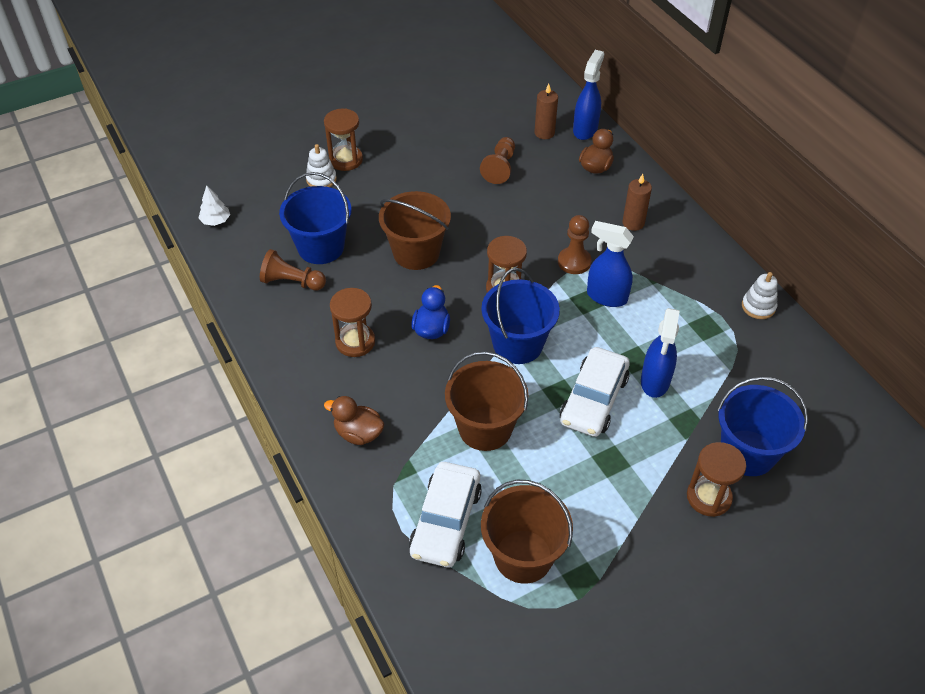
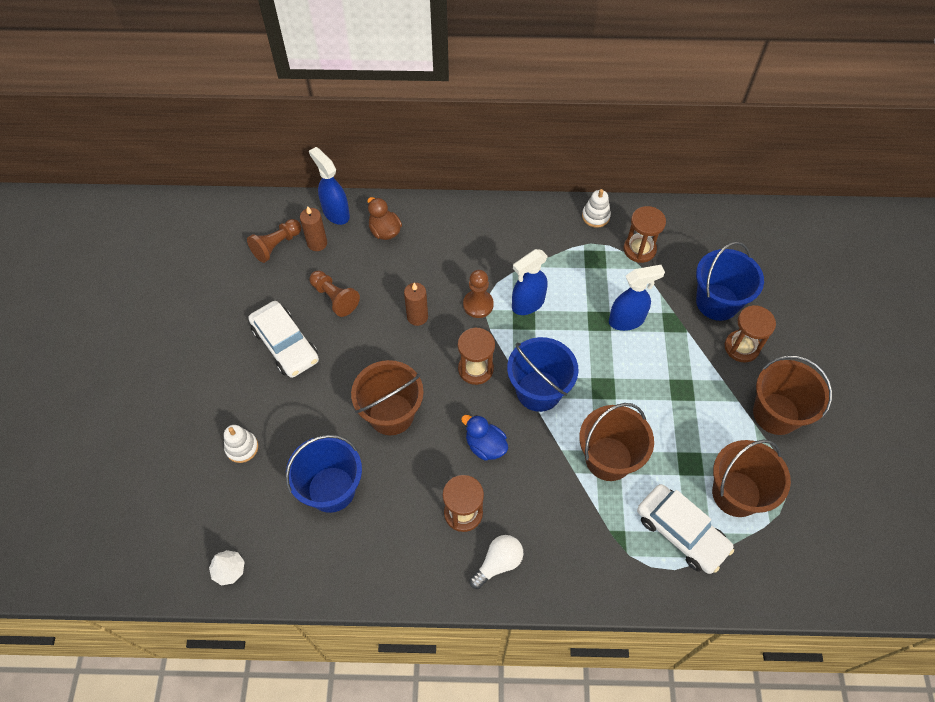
camera: 60 degrees left, 10 degrees up
(292, 282) = (358, 534): brown pawn -> brown pawn (276, 245)
(323, 387) = (498, 563): none -> white light bulb
(346, 160) = (231, 414): brown hourglass -> brown hourglass (639, 249)
(358, 433) = (563, 557): brown duck -> none
(593, 400) = (621, 369): white car -> white car (285, 345)
(633, 223) = (464, 242): brown candle -> brown candle (417, 317)
(650, 561) = (776, 413): none -> brown bucket
(655, 381) = (627, 320): blue spray bottle -> blue spray bottle turned 60 degrees counterclockwise

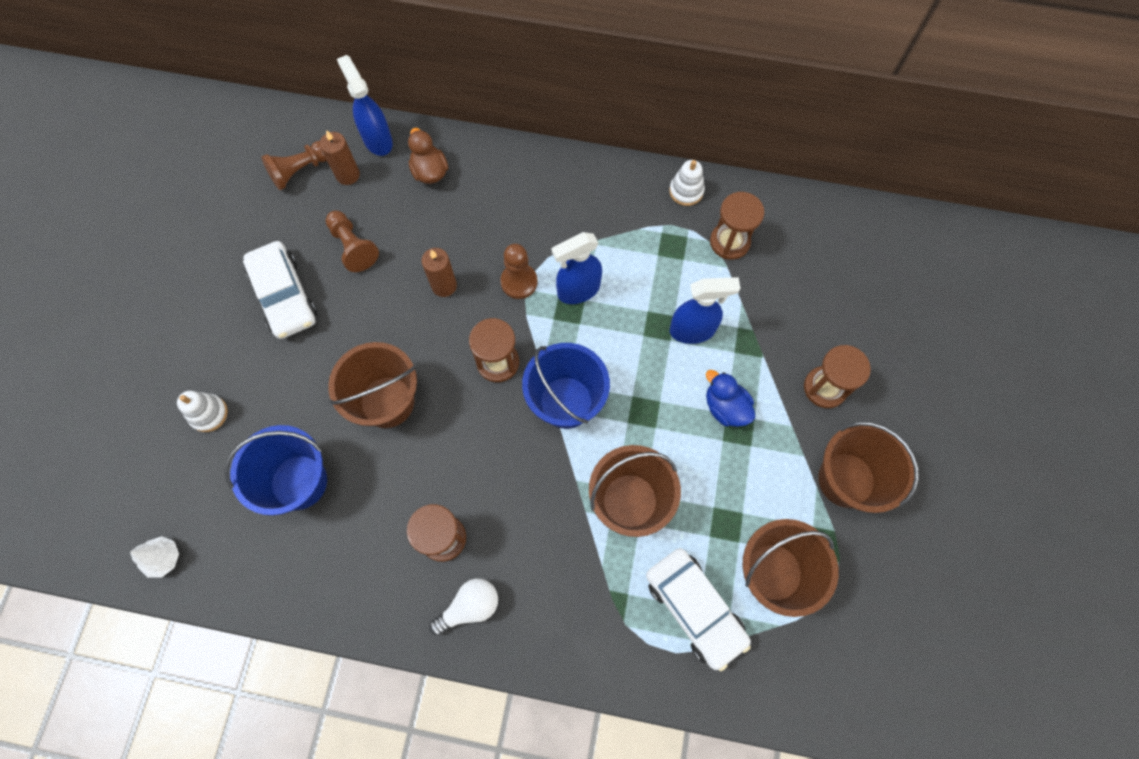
camera: 10 degrees right, 10 degrees up
(485, 446) = (487, 460): blue duck -> blue duck (725, 407)
(717, 302) = (809, 325): blue bucket -> none

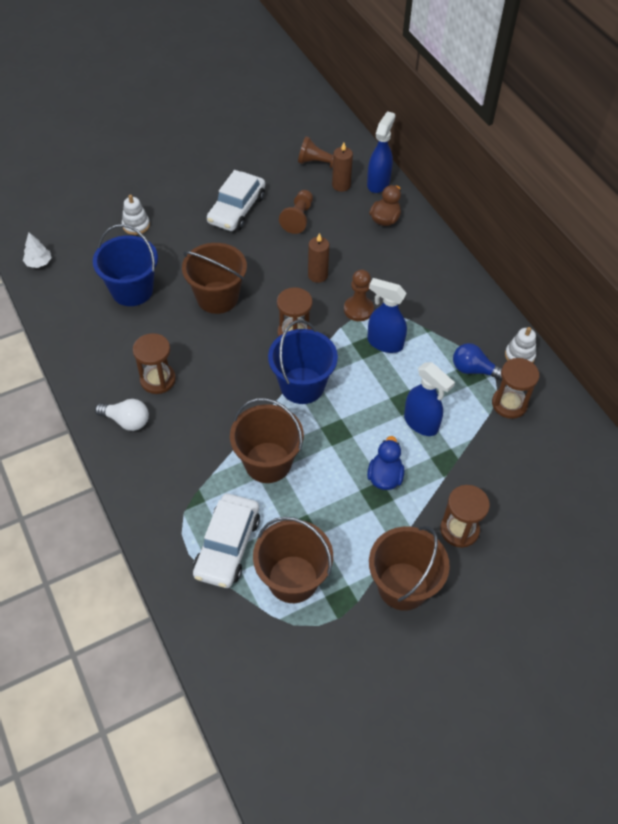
camera: 50 degrees right, 15 degrees down
(670, 240) = (473, 370): none -> blue light bulb

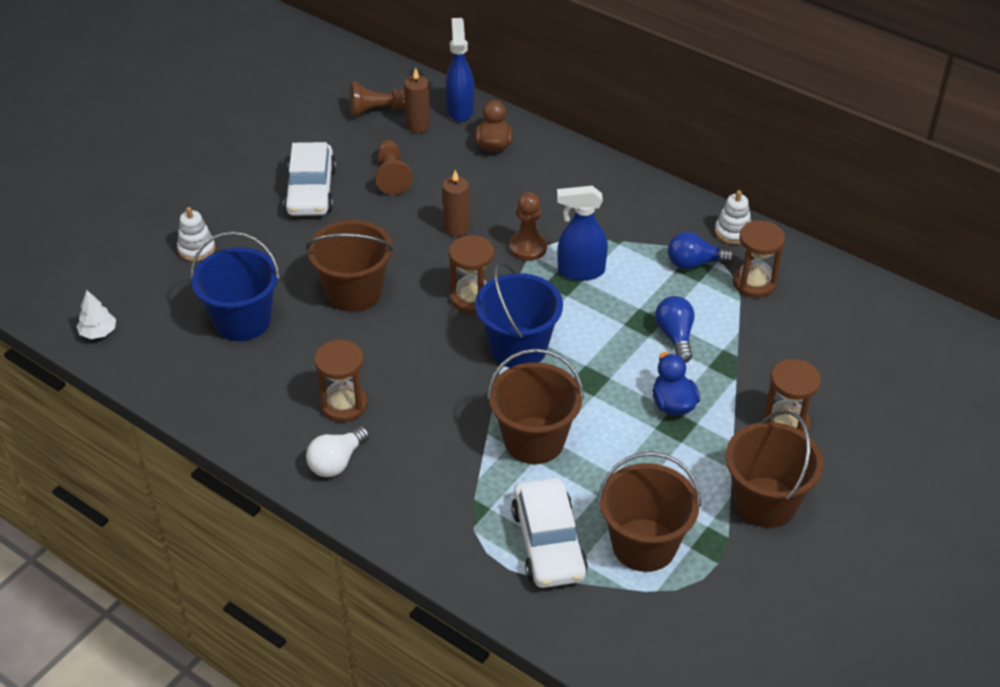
camera: 25 degrees left, 10 degrees down
(126, 421) = (337, 462): white light bulb -> white light bulb turned 135 degrees clockwise
(421, 423) = (675, 336): blue spray bottle -> blue light bulb

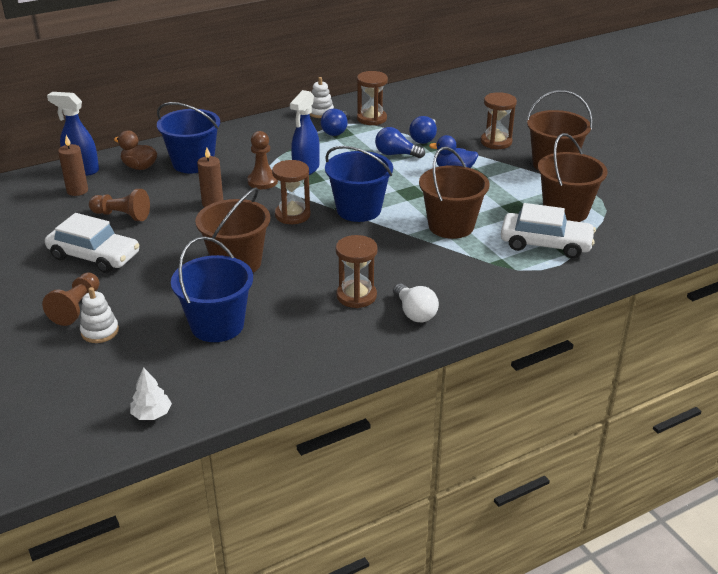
camera: 65 degrees left, 10 degrees down
(378, 110) = (35, 203): brown pawn -> brown pawn (76, 308)
(529, 179) = (193, 163): none -> blue bucket
(738, 350) = (424, 138): none -> blue light bulb

